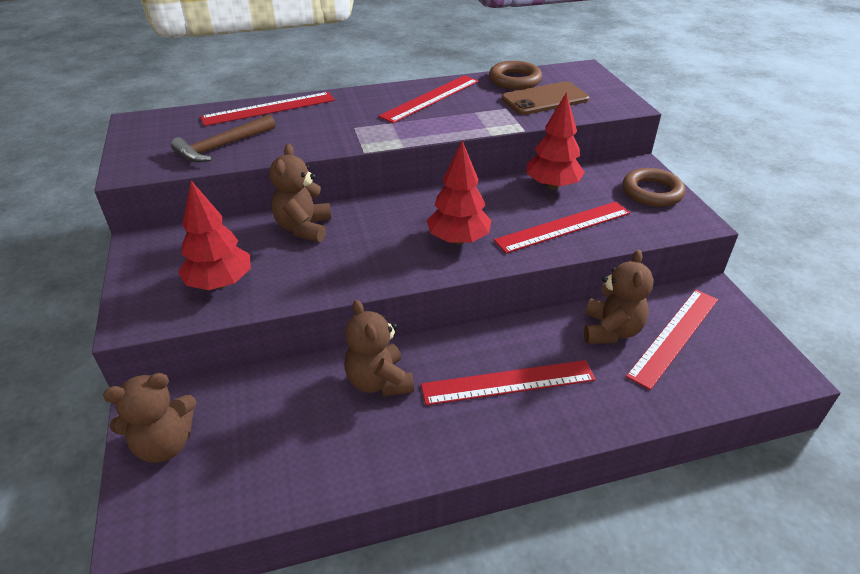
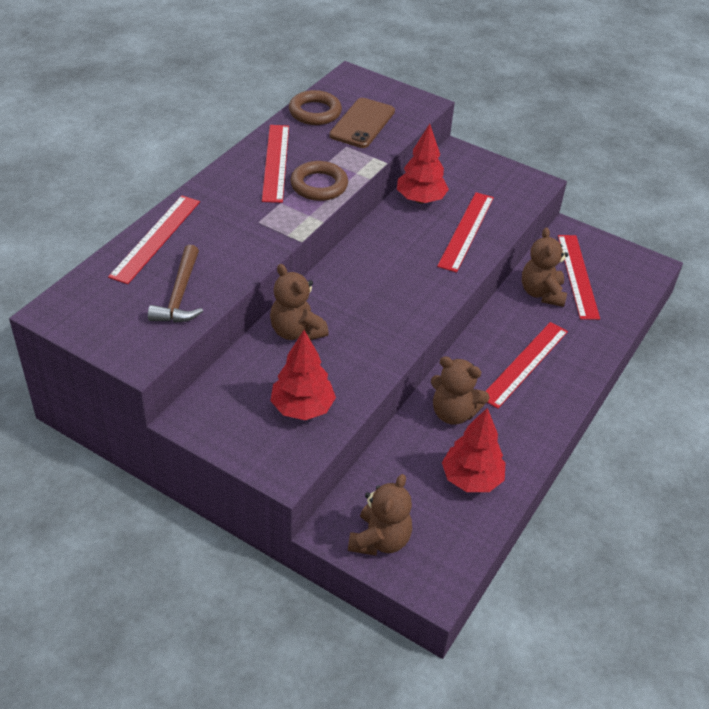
camera: 45 degrees left, 5 degrees up
(458, 240) = (414, 279): red tree -> red tree (471, 479)
(611, 330) = (542, 293): brown teddy bear -> brown teddy bear turned 150 degrees counterclockwise
(652, 192) = (487, 172): brown ring -> brown ring (319, 185)

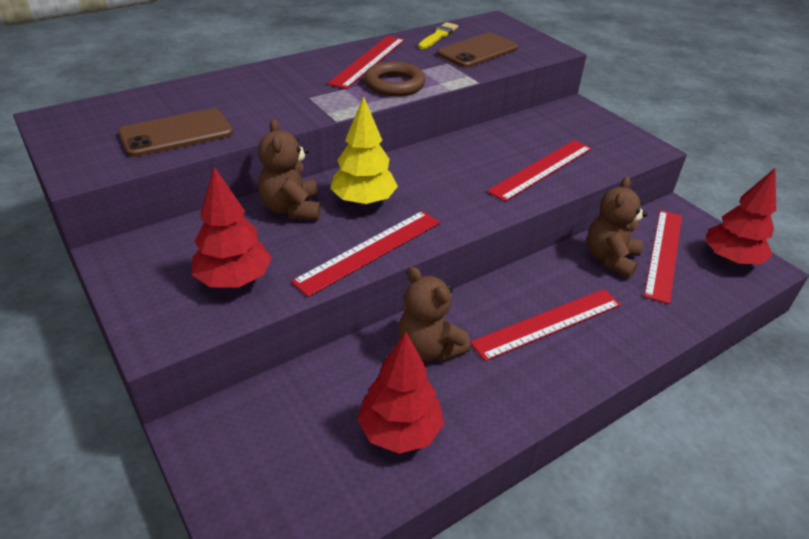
camera: 25 degrees right, 5 degrees down
(156, 238) = (203, 88): red ruler -> red ruler (370, 251)
(180, 295) = (176, 133): brown hammer -> brown phone
(315, 112) = (438, 36): brown ring -> yellow brush
(348, 306) = (364, 201): none -> yellow tree
(380, 540) = (238, 463): brown teddy bear -> none
(420, 199) = (510, 133): red tree -> red tree (730, 259)

